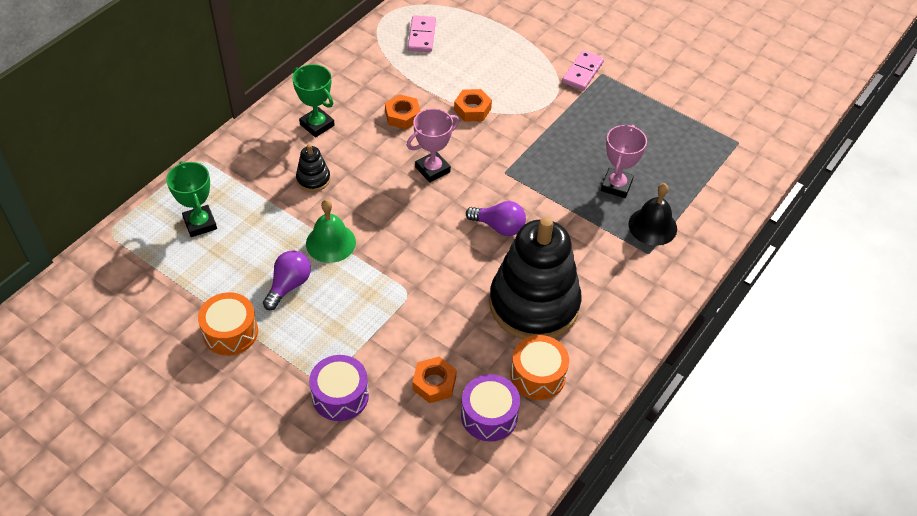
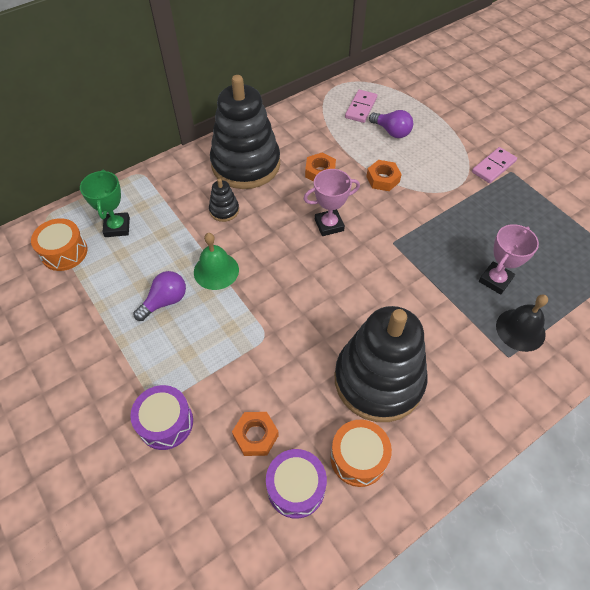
camera: 20 degrees right, 5 degrees up
(230, 332) = (98, 332): orange drum -> orange drum (64, 252)
(317, 125) = (246, 164): green trophy -> black stacking toy
(499, 227) = (370, 293): purple light bulb -> purple light bulb (391, 132)

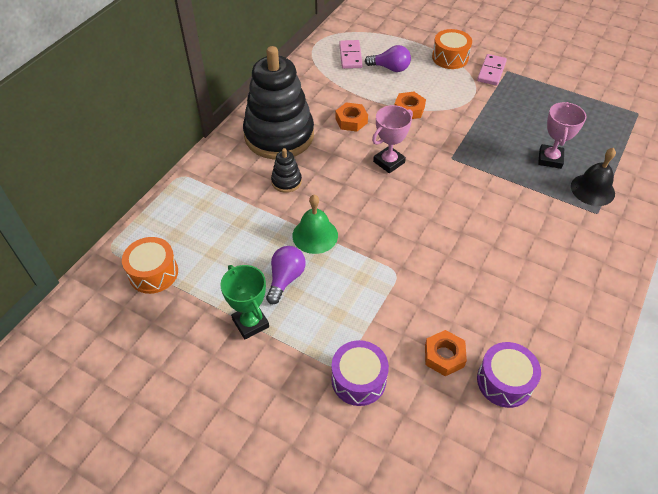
camera: 25 degrees left, 5 degrees down
(117, 227) = (192, 231): green trophy -> green trophy (250, 323)
(358, 457) = (537, 336): orange drum -> orange drum (450, 57)
(378, 380) = (513, 270): black stacking toy -> none

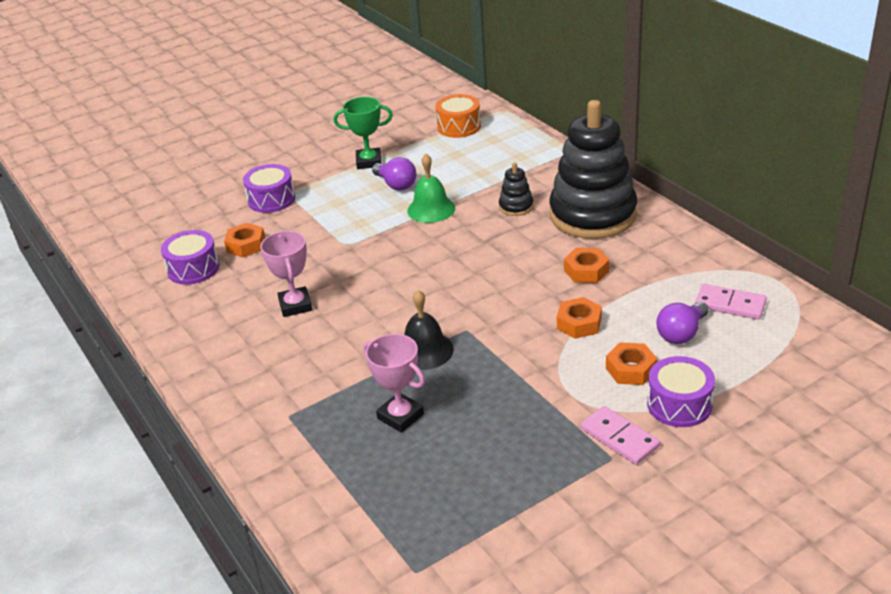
camera: 120 degrees right, 15 degrees down
(389, 162) = (495, 280): pink trophy -> pink trophy (295, 305)
(435, 79) = (630, 369): none -> orange nut
(450, 57) = (679, 404): orange drum -> purple drum
(592, 189) = (323, 431): black bell -> black bell (425, 350)

